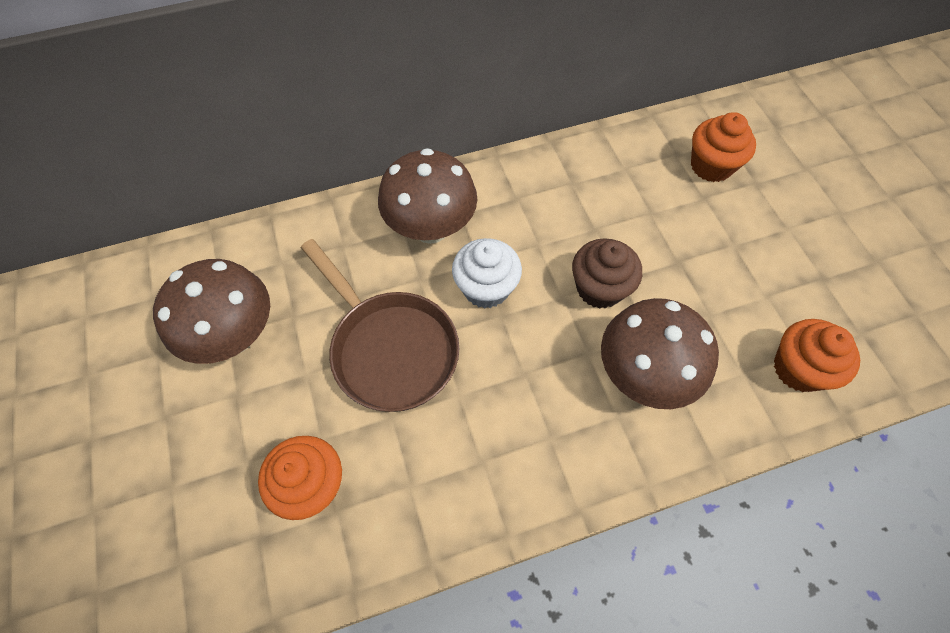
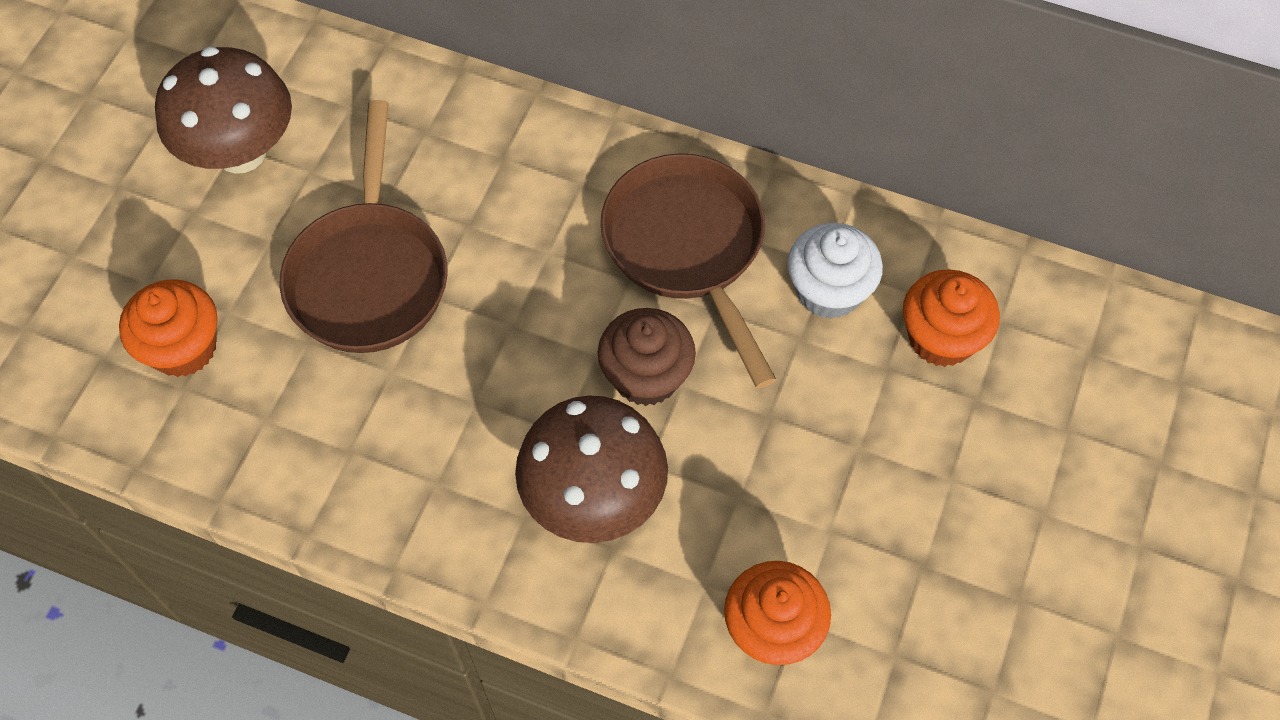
camera: 40 degrees right, 0 degrees up
(431, 228) = (533, 177): brown mushroom -> none
(486, 288) = (525, 285): white cupcake -> white cupcake (828, 291)
(550, 208) = (687, 248): none -> brown pan

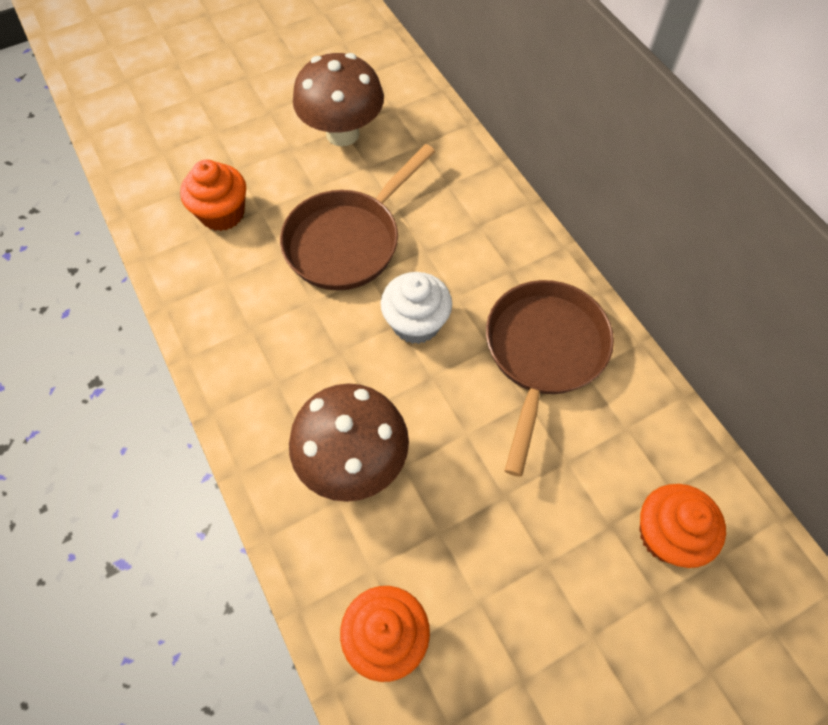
camera: 40 degrees right, 0 degrees up
(646, 376) = (449, 412): brown cupcake -> none
(828, 291) = (613, 445): white cupcake -> white cupcake (416, 323)

